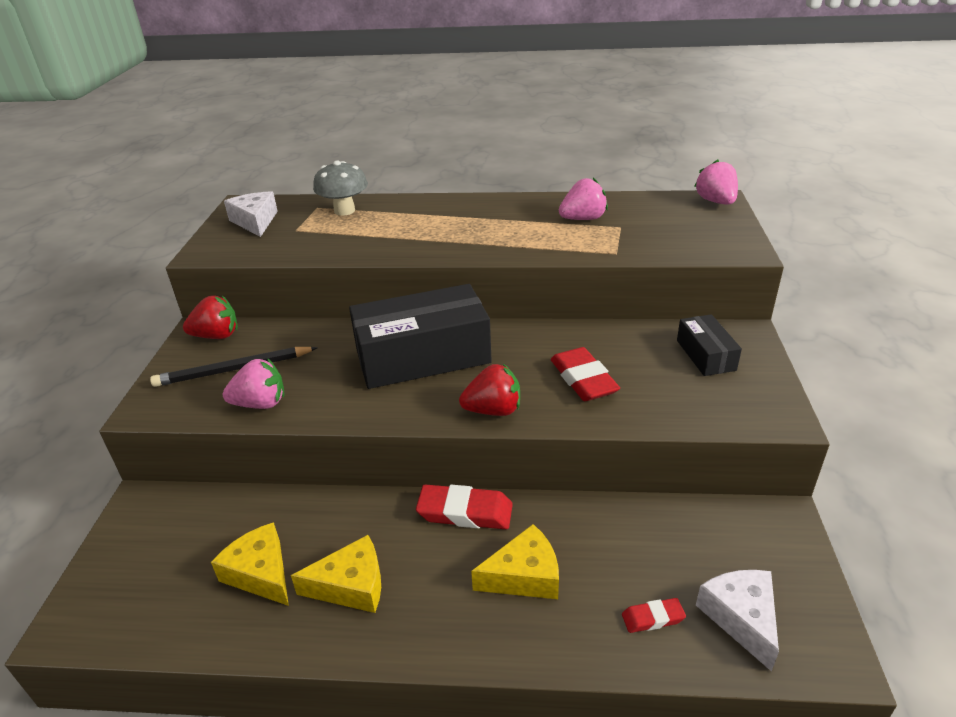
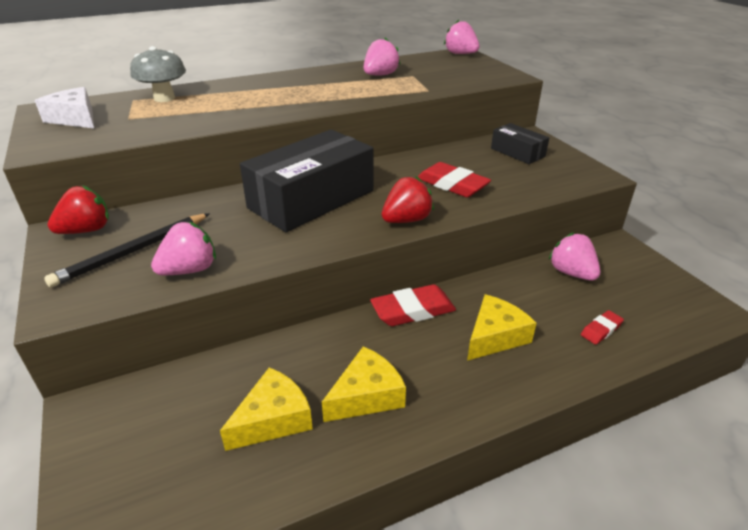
camera: 30 degrees left, 0 degrees up
(260, 573) = (273, 419): yellow cheese -> yellow cheese turned 120 degrees clockwise
(682, 533) = (571, 273): none -> pink strawberry
(741, 618) = (649, 309): white cheese -> none

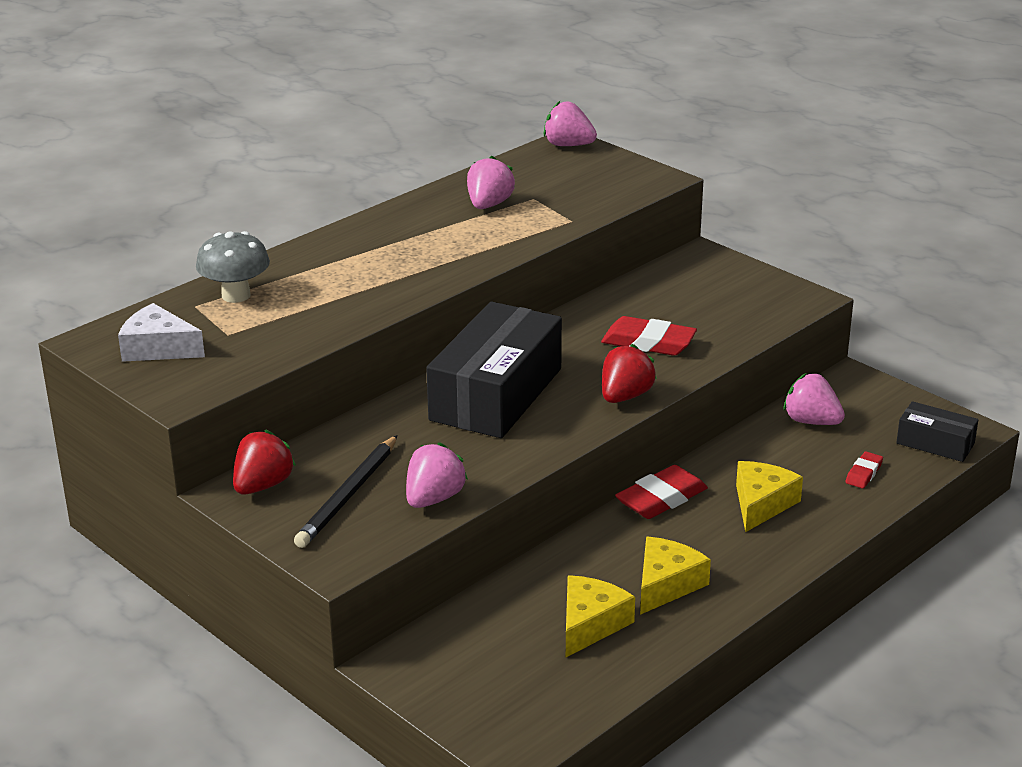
camera: 20 degrees left, 5 degrees down
(517, 152) = (700, 283): black box -> black box (935, 443)

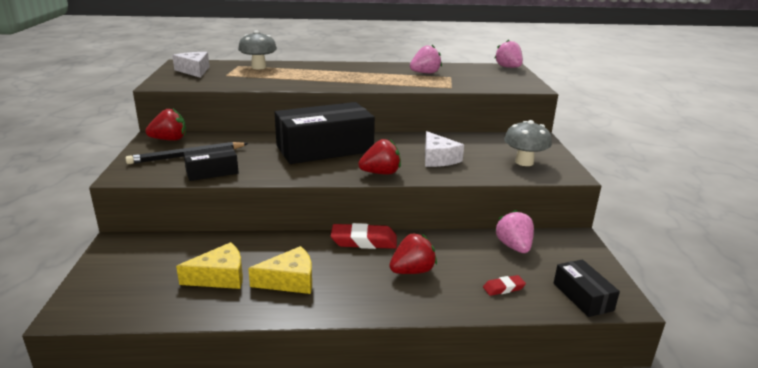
camera: 40 degrees right, 5 degrees down
(434, 499) = (212, 172): pink strawberry -> black box
(648, 342) = (438, 158): red eraser -> white cheese
(742, 302) = (524, 162): none -> grey mushroom
(761, 504) = (412, 271): yellow cheese -> red strawberry

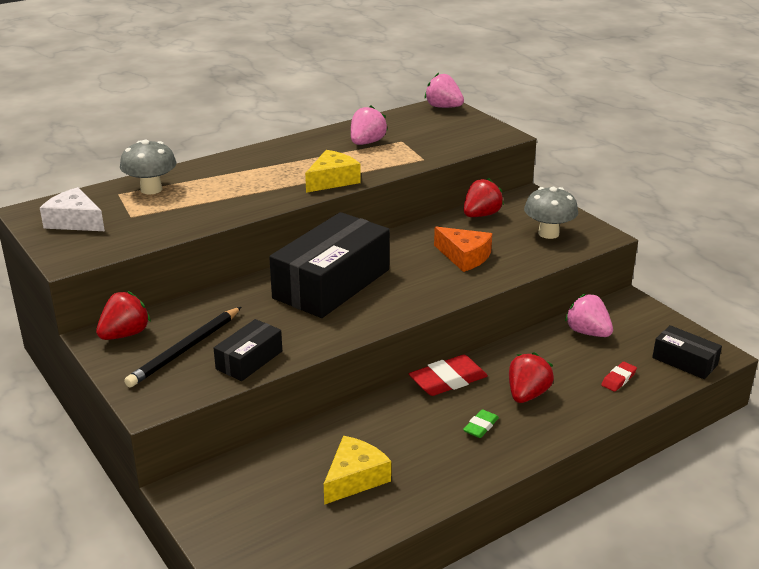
camera: 30 degrees left, 5 degrees up
(289, 280) = (428, 452): yellow cheese -> yellow cheese (332, 180)
(349, 279) = (481, 426): none -> green eraser
(381, 173) = (431, 296): red strawberry -> red strawberry (481, 215)
(438, 158) = (464, 257): white cheese -> orange cheese

